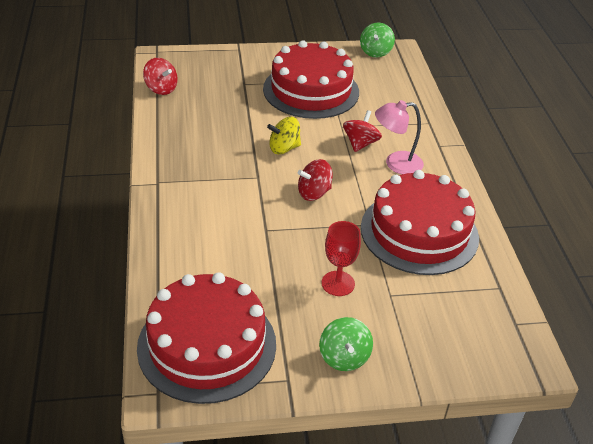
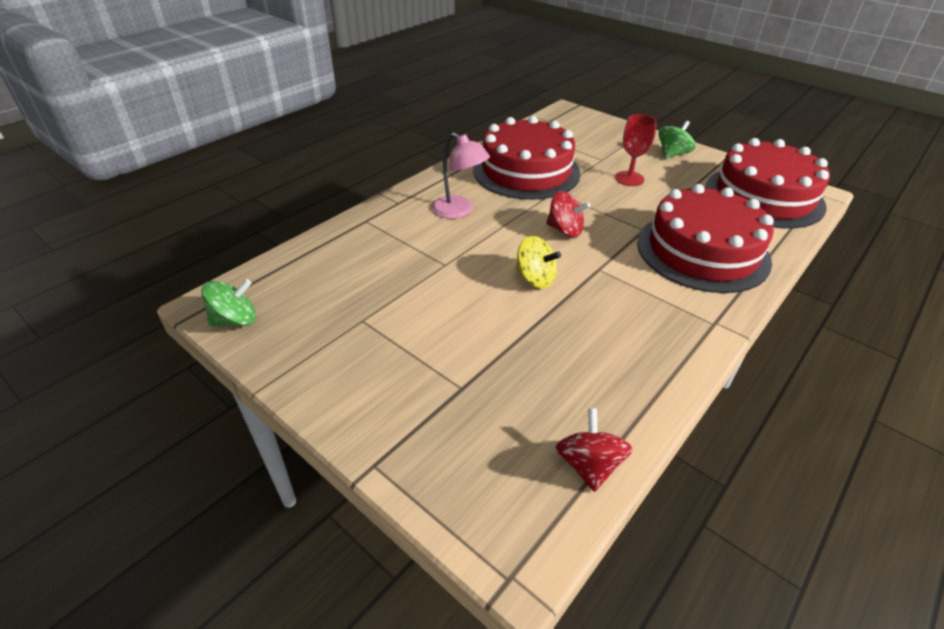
camera: 130 degrees left, 0 degrees up
(311, 90) = (402, 321): red cake -> red cake (702, 251)
(360, 144) = (457, 240): red spinning top -> none

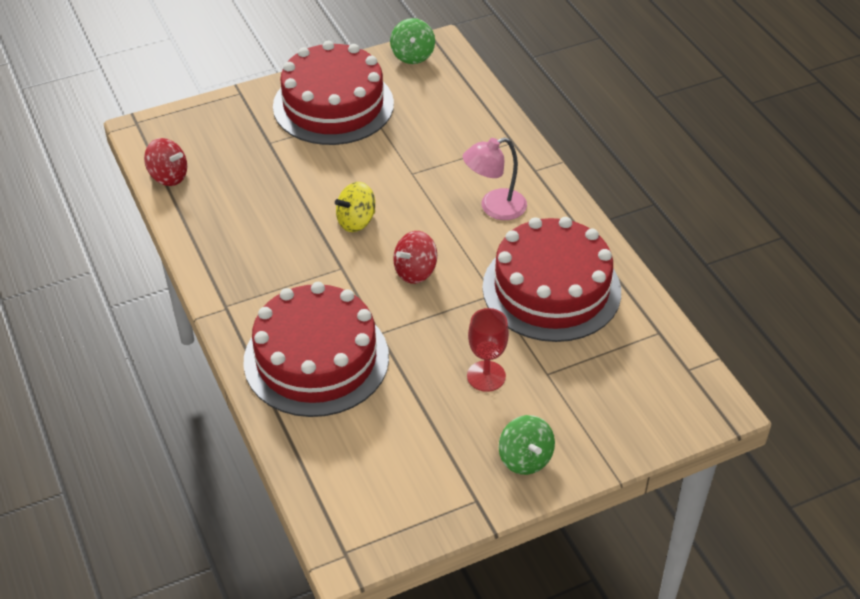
camera: 115 degrees right, 5 degrees up
(764, 196) = (374, 488): red cake -> red cake (333, 105)

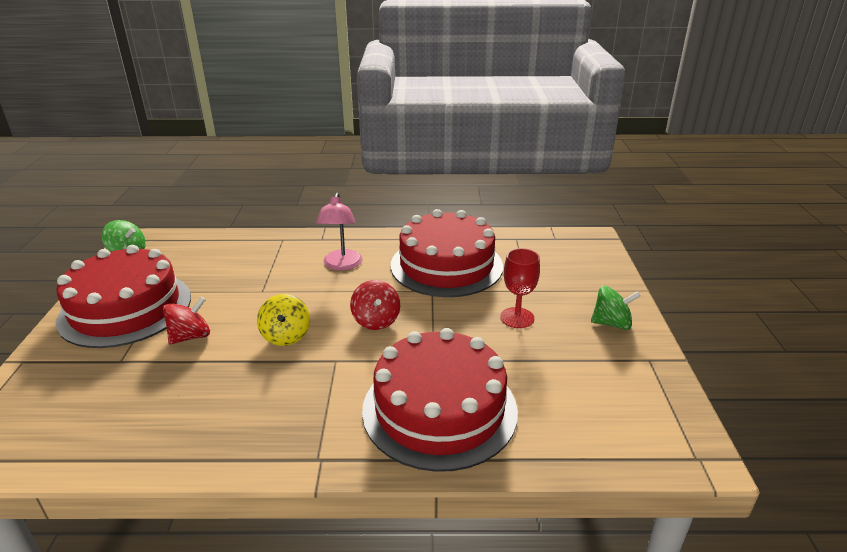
camera: 65 degrees left, 15 degrees down
(168, 176) = (69, 454): red spinning top -> red spinning top (190, 336)

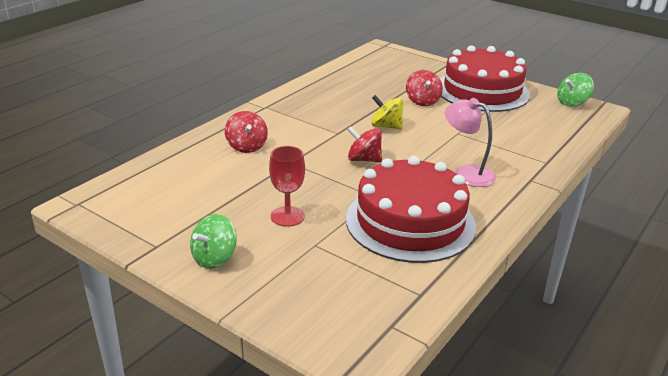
camera: 125 degrees right, 0 degrees up
(439, 409) = (246, 146): red cake -> red spinning top

